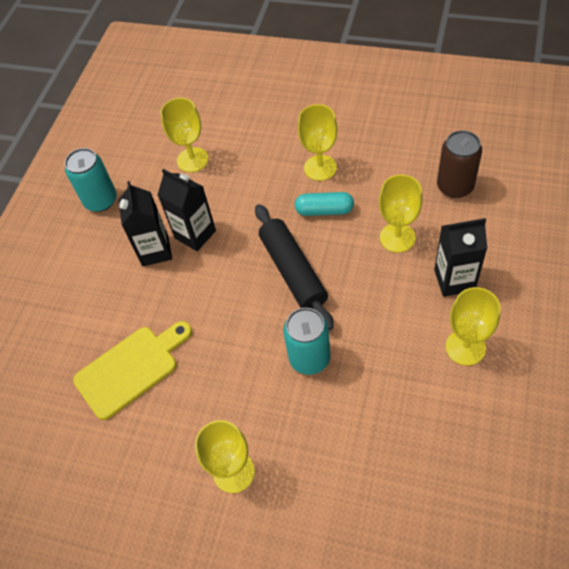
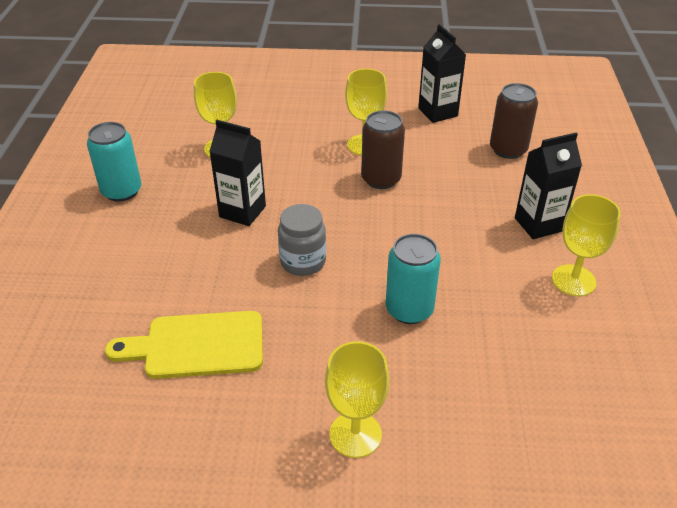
camera: 20 degrees left, 15 degrees down
(131, 368) = (197, 345): yellow cutting board -> yellow cutting board turned 135 degrees counterclockwise
(155, 251) = (199, 230): black carton -> black carton (438, 112)
(233, 296) = (303, 262): none -> grey jar
(293, 271) = (364, 234): black rolling pin -> none
(324, 210) = (381, 179): turquoise capsule -> brown can
(397, 237) = (466, 195): yellow goblet -> none

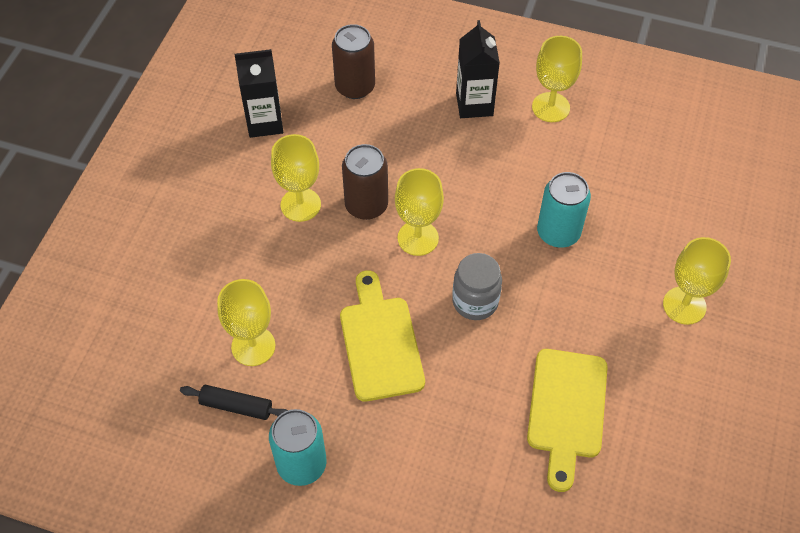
camera: 75 degrees left, 15 degrees up
(168, 151) = (236, 406): none -> black rolling pin
(242, 211) = (380, 342): black carton -> yellow cutting board
(359, 214) = (418, 238): none -> yellow goblet

